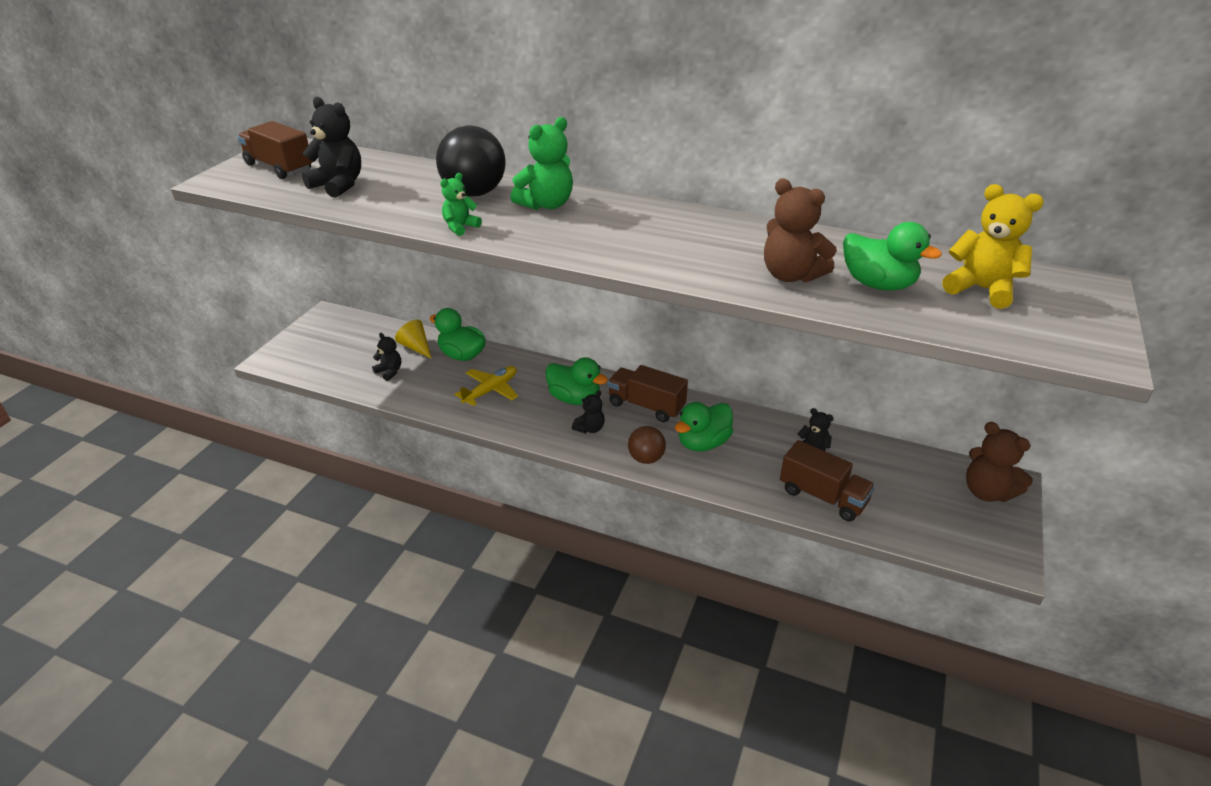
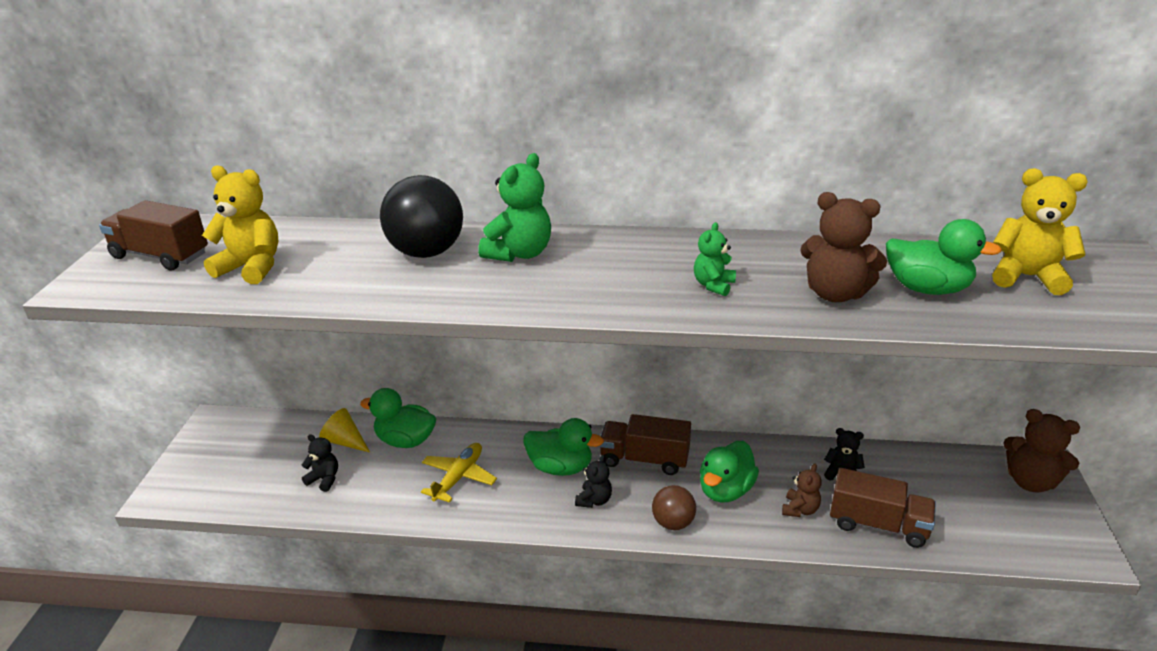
camera: 15 degrees left, 5 degrees down
(338, 185) = (251, 268): black teddy bear -> yellow teddy bear
(460, 227) = (434, 297): green teddy bear -> green teddy bear (713, 285)
(759, 471) = (800, 509): none -> brown teddy bear

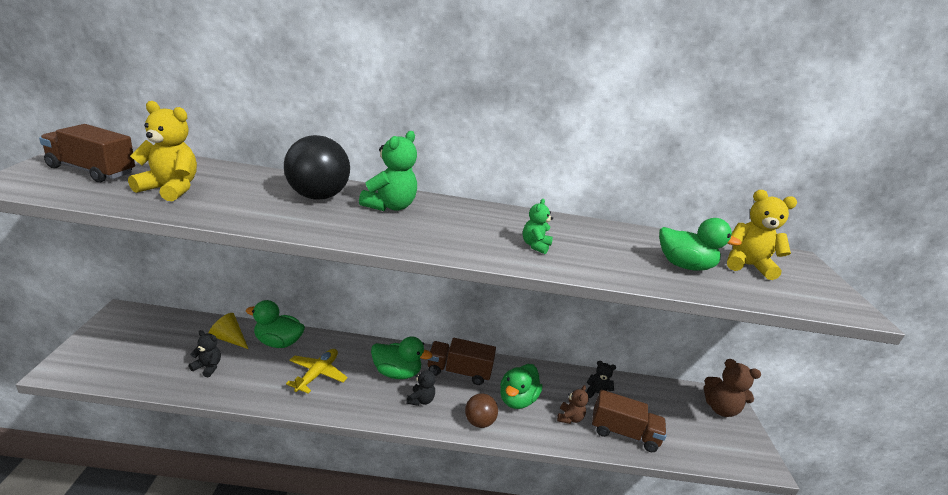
camera: 10 degrees left, 5 degrees down
(835, 294) = (622, 262): brown teddy bear -> none

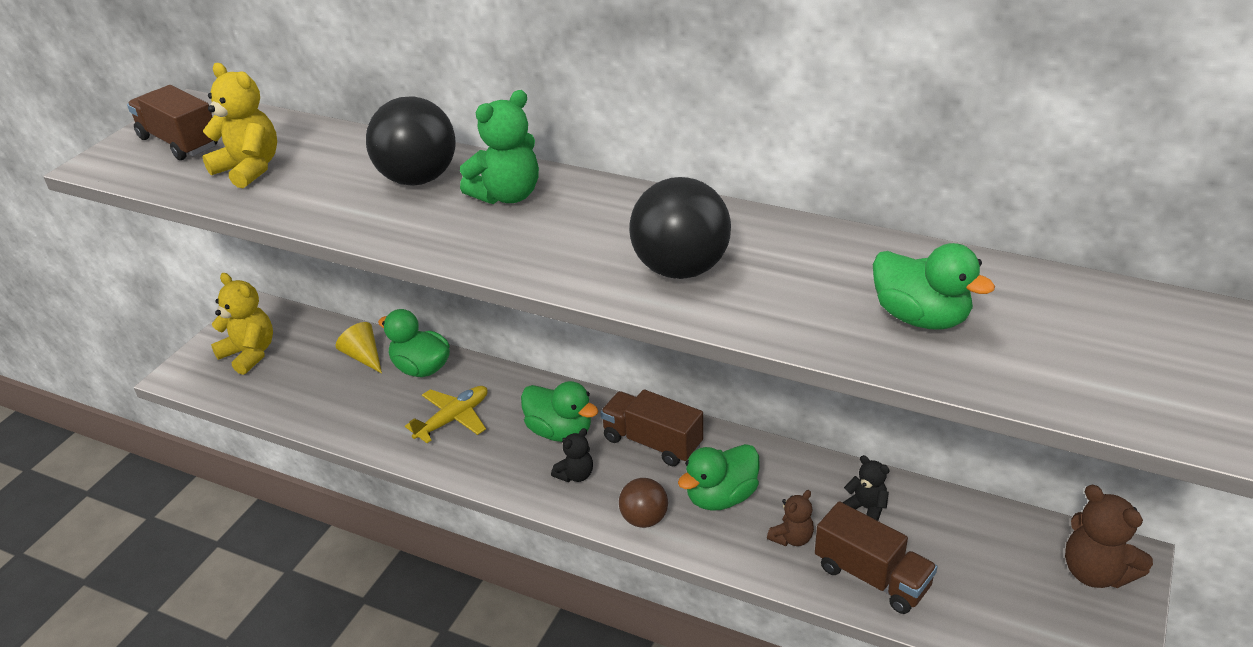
camera: 30 degrees right, 10 degrees up
(207, 367) = (327, 392): black teddy bear -> none
(535, 246) = (680, 269): green teddy bear -> black ball
(746, 265) = (1058, 325): yellow teddy bear -> yellow teddy bear (249, 354)

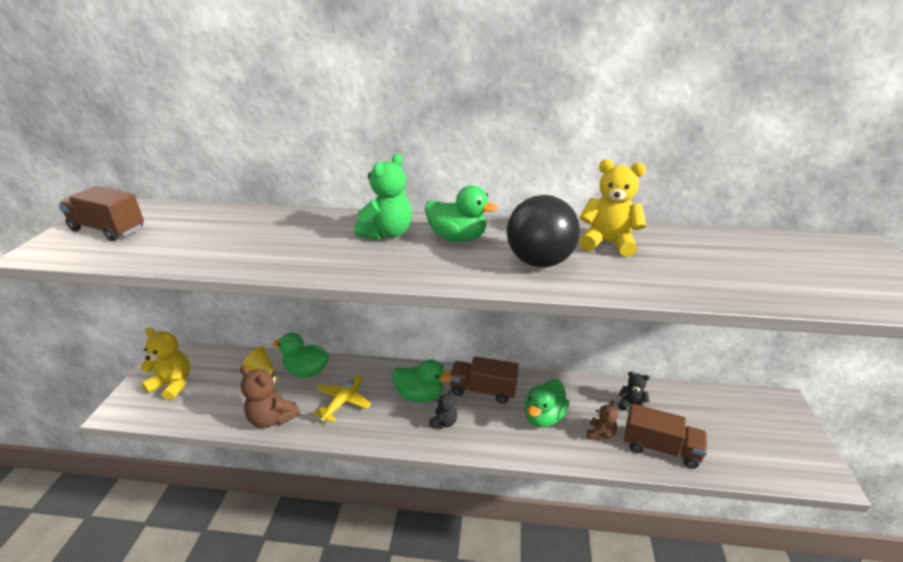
camera: 20 degrees left, 5 degrees down
(249, 169) = (176, 240): yellow teddy bear -> yellow teddy bear (608, 243)
(418, 179) = (315, 231): black ball -> none
(644, 519) = (503, 443): brown ball -> none
(920, 318) = (712, 268): green duck -> green duck (457, 238)
(1095, 572) = (774, 415): brown teddy bear -> brown teddy bear (272, 418)

